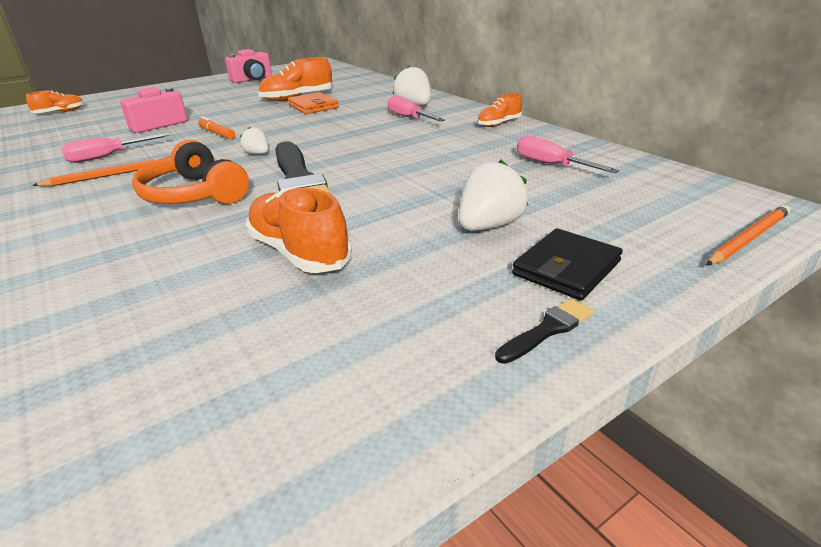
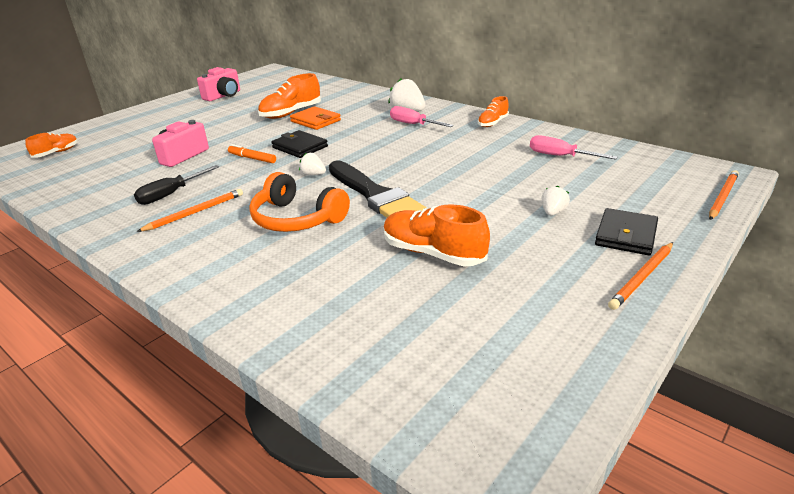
camera: 15 degrees left, 0 degrees up
(107, 157) = (170, 194): pink screwdriver -> black screwdriver
(273, 128) = (300, 147): none -> black wallet
(489, 226) = (553, 212): white strawberry -> white strawberry, size x0.57
(547, 330) = (642, 277): black brush -> orange pencil

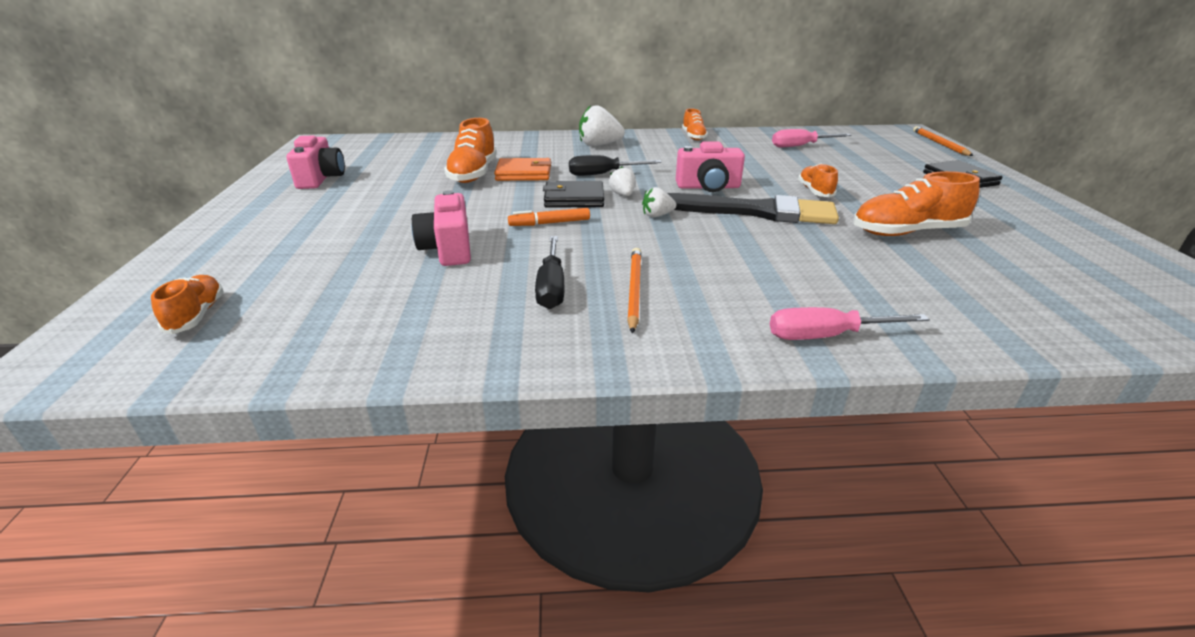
camera: 45 degrees left, 0 degrees up
(296, 219) = (747, 253): orange headphones -> none
(355, 135) = (603, 174): none -> black screwdriver
(393, 166) = (708, 187): none -> pink camera
(413, 124) = (632, 153): pink screwdriver -> pink screwdriver (826, 336)
(458, 197) = (815, 191): none -> orange shoe
(553, 212) = (893, 180): white strawberry -> white strawberry (623, 195)
(642, 277) = (1027, 197): orange pencil -> none

